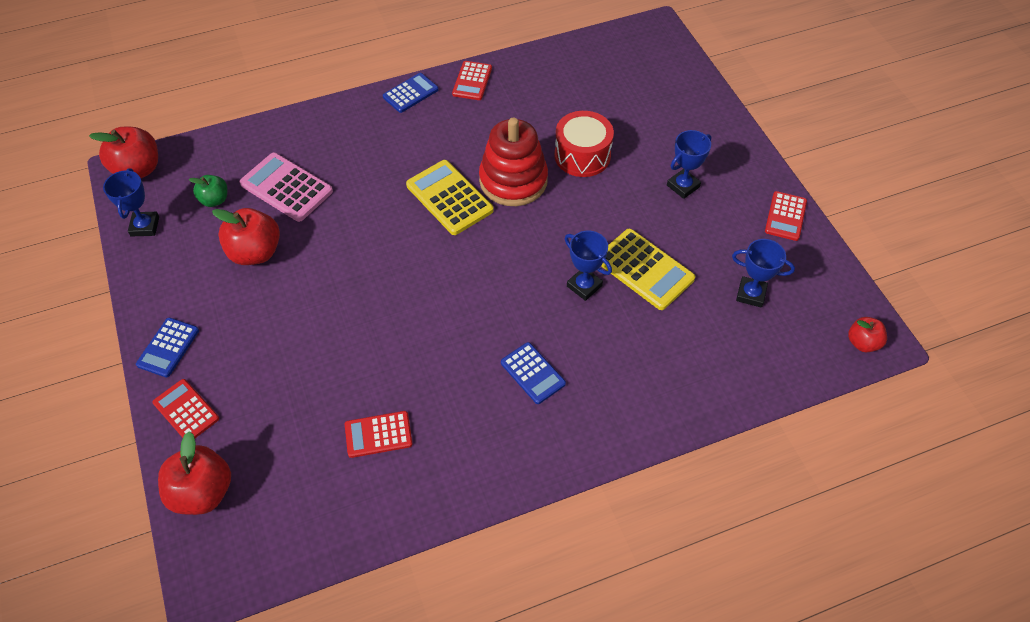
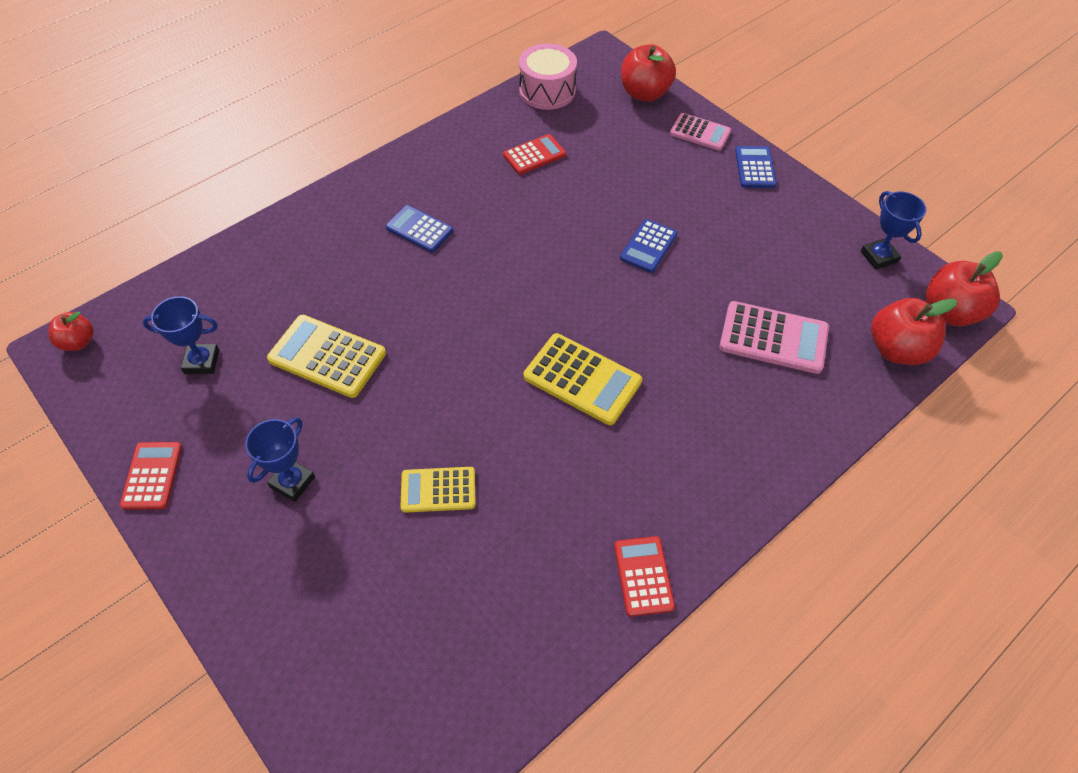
camera: 160 degrees right, 0 degrees up
(186, 411) = (700, 132): red calculator -> pink calculator
(215, 200) = (837, 302): green apple -> none
(255, 252) = (748, 262): red apple -> red apple (897, 349)
(313, 535) = (547, 91): none -> pink drum
(410, 93) = (718, 523): blue calculator -> blue calculator (648, 246)
(513, 180) = (515, 425): red stacking toy -> none
(582, 155) = (438, 490): red drum -> yellow calculator
(584, 286) = (391, 321): blue trophy -> none

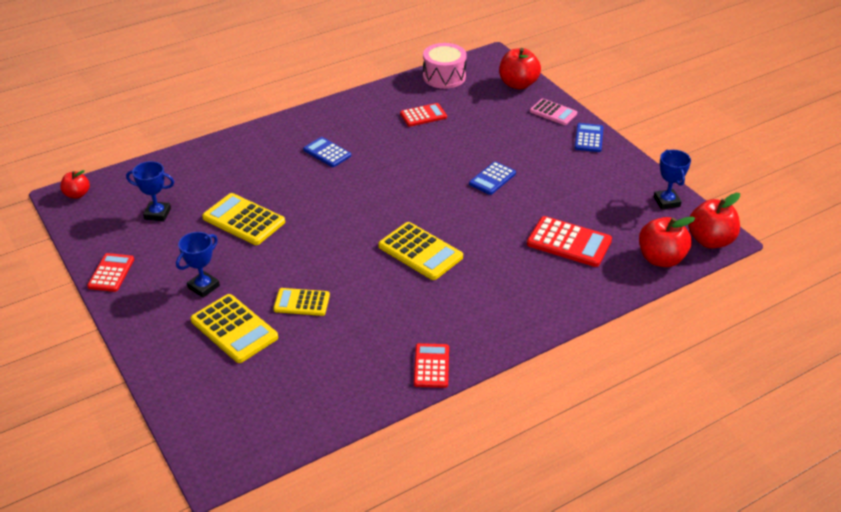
camera: 10 degrees right, 15 degrees down
(351, 551) = (234, 329): none -> yellow calculator
(773, 338) = (569, 242): pink calculator -> red calculator

